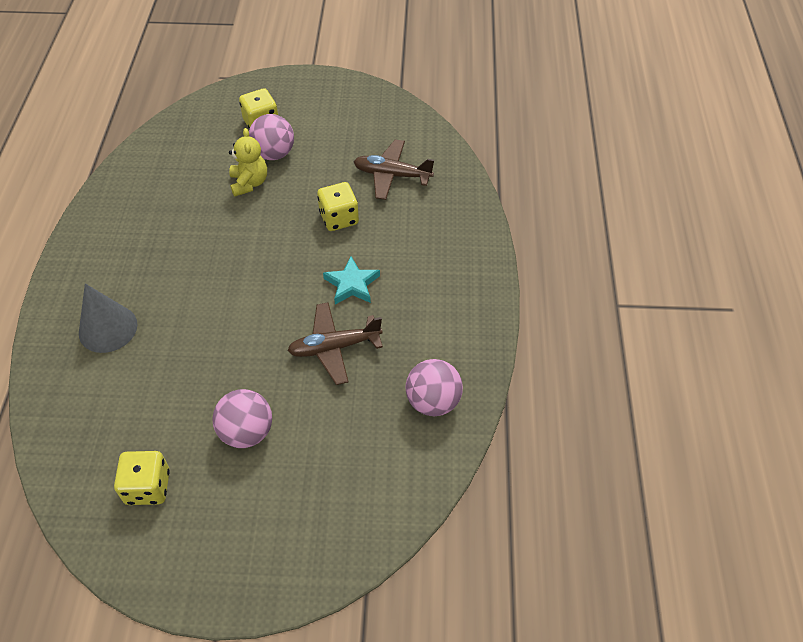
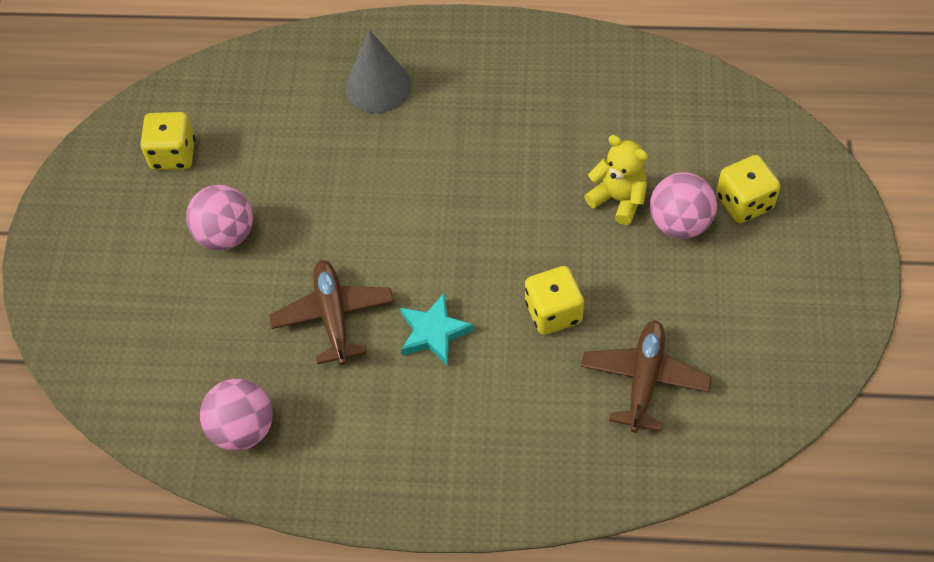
camera: 95 degrees right, 5 degrees up
(249, 183) = (618, 199): yellow teddy bear -> yellow teddy bear turned 135 degrees counterclockwise

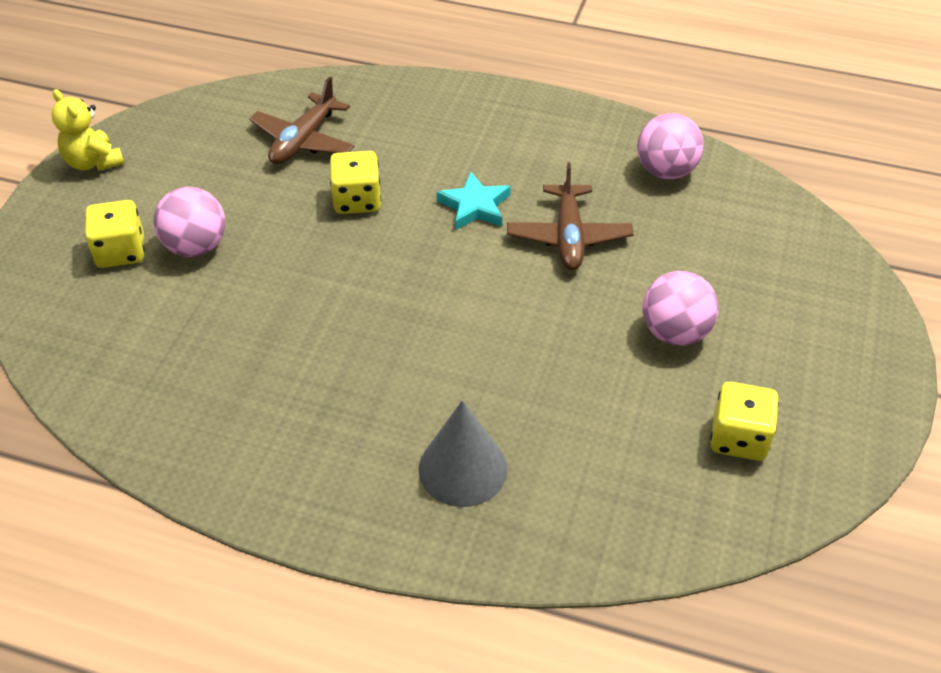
camera: 170 degrees left, 10 degrees down
(618, 199) = (242, 280): yellow teddy bear -> yellow teddy bear (93, 162)

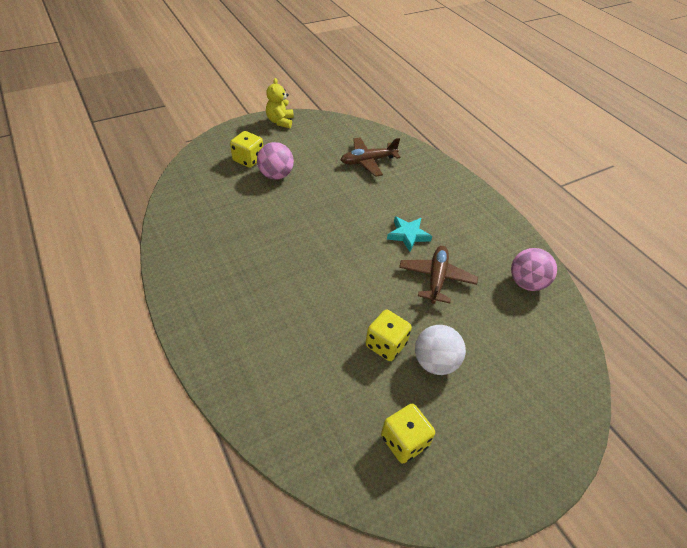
camera: 40 degrees right, 0 degrees up
(357, 200) = (360, 199): yellow dice -> yellow dice (386, 344)
(463, 468) = (261, 342): grey cone -> none
(568, 236) = (436, 278): brown plane -> brown plane turned 150 degrees clockwise
(675, 332) = (435, 362): pink ball -> white ball

